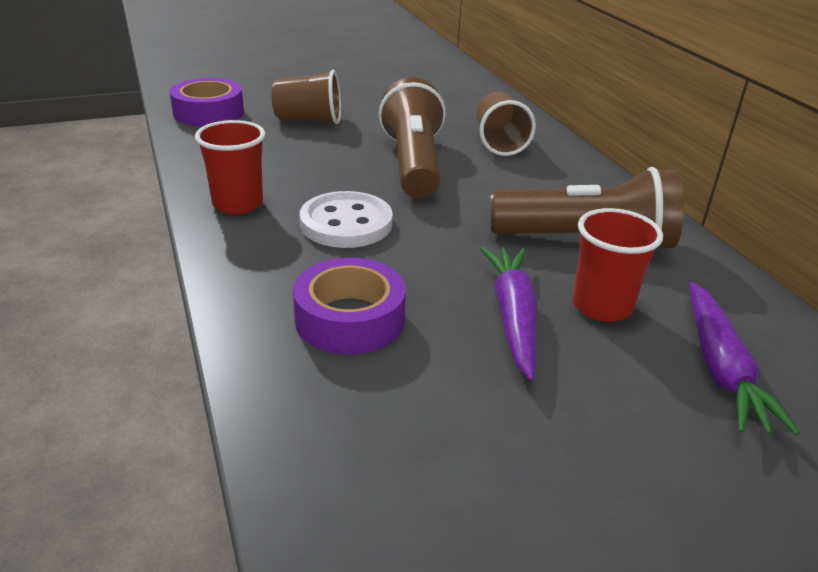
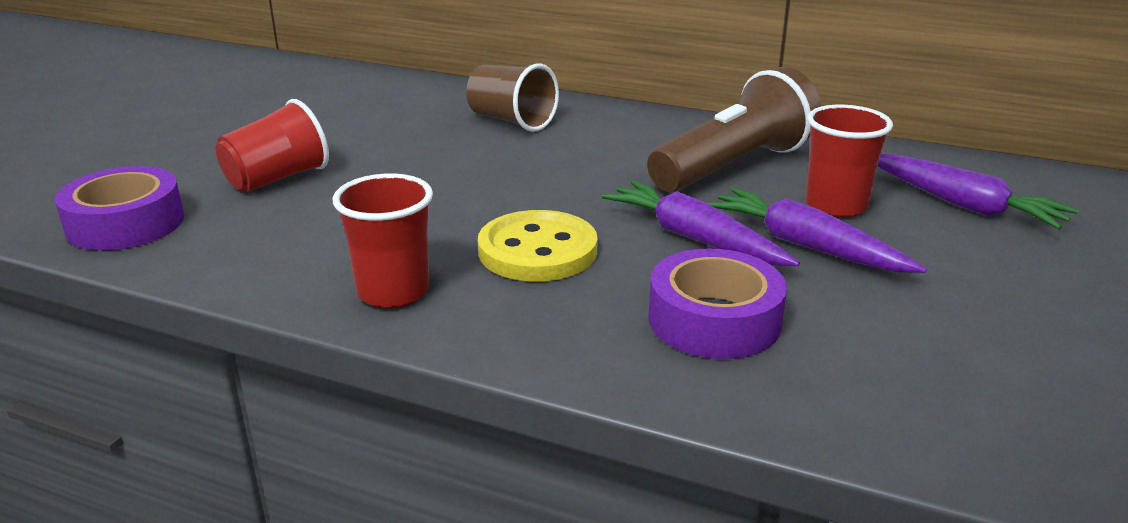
camera: 45 degrees left, 5 degrees down
(309, 120) = (277, 179): brown cup -> red cup
(346, 223) = (537, 251): white button -> yellow button
(413, 164) = (480, 172): brown flashlight -> none
(449, 268) = (695, 238): none -> purple carrot

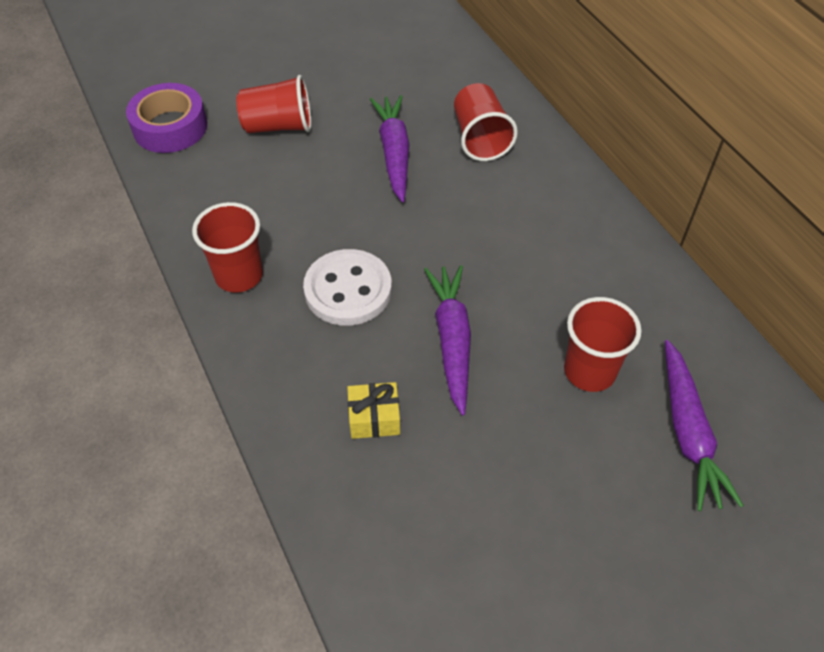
camera: 40 degrees right, 25 degrees up
(511, 121) = (480, 138): brown cup -> red cup
(537, 251) = (348, 290): yellow button -> white button
(714, 320) = (374, 418): purple tape -> yellow gift
(733, 166) = (573, 283): brown flashlight -> none
(806, 246) = (514, 395): purple carrot -> purple carrot (394, 153)

